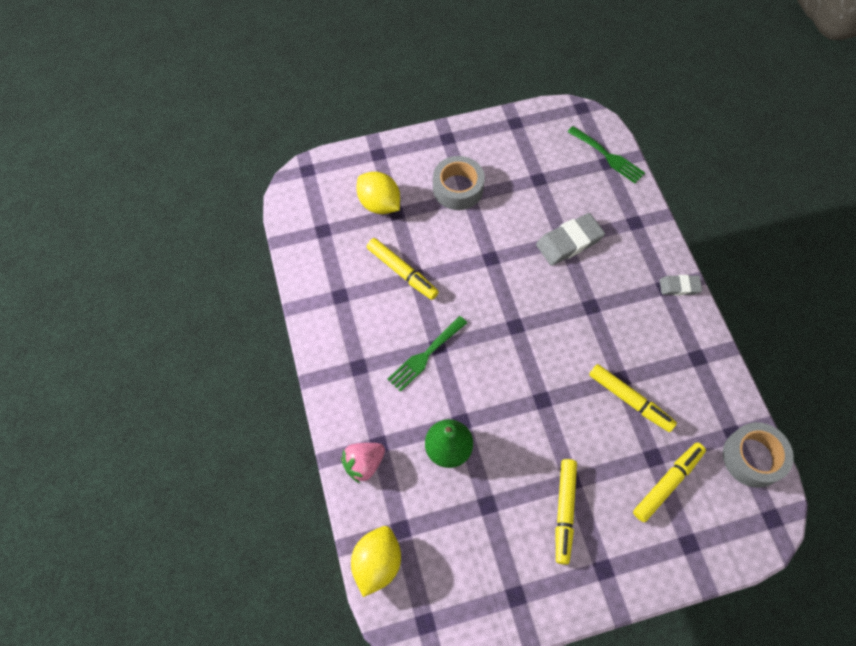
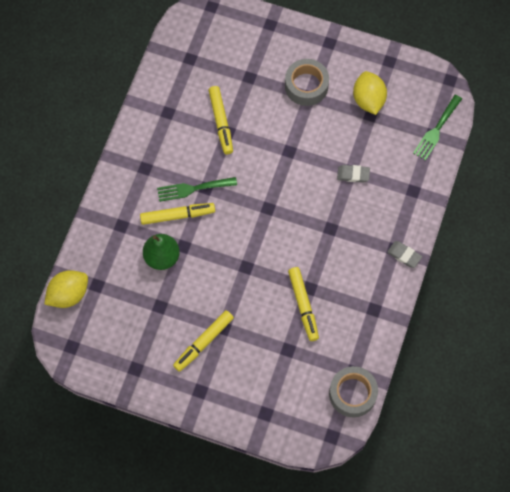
camera: 35 degrees right, 5 degrees up
(364, 464) = (103, 231): pink strawberry -> none
(379, 204) = (242, 63): yellow lemon -> yellow lemon (368, 100)
(569, 242) = (353, 175): grey eraser -> grey eraser, size x0.60
(608, 156) = (436, 130): green fork -> green fork turned 45 degrees clockwise
(667, 483) = (283, 370): yellow marker -> yellow marker (177, 215)

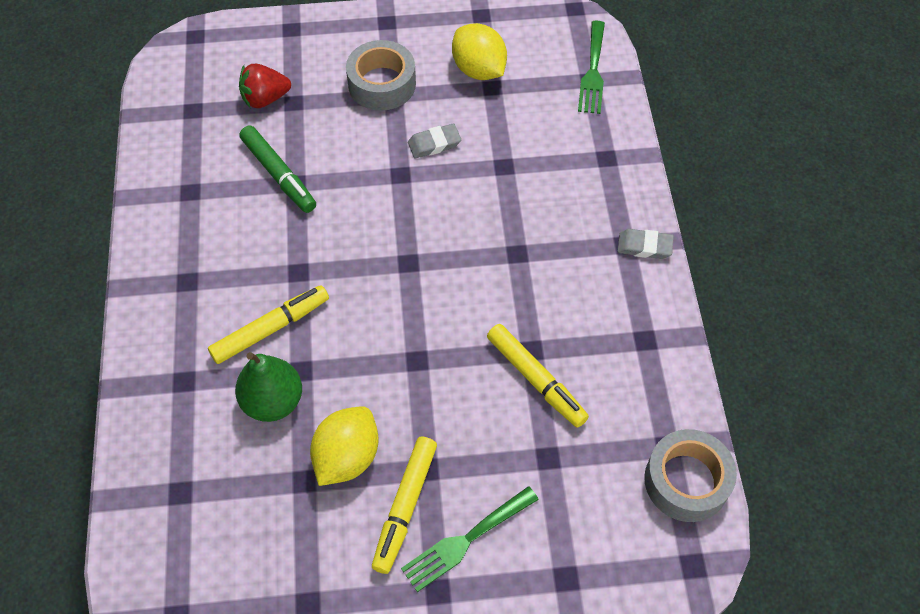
camera: 25 degrees left, 10 degrees down
(68, 294) = (136, 529): yellow lemon -> yellow lemon (347, 457)
(193, 189) = (278, 281): green fork -> green fork (465, 541)
(221, 122) = (279, 174): yellow marker -> green marker
(234, 68) = (265, 99): none -> red strawberry
(353, 175) = (510, 170): grey eraser -> grey eraser (434, 144)

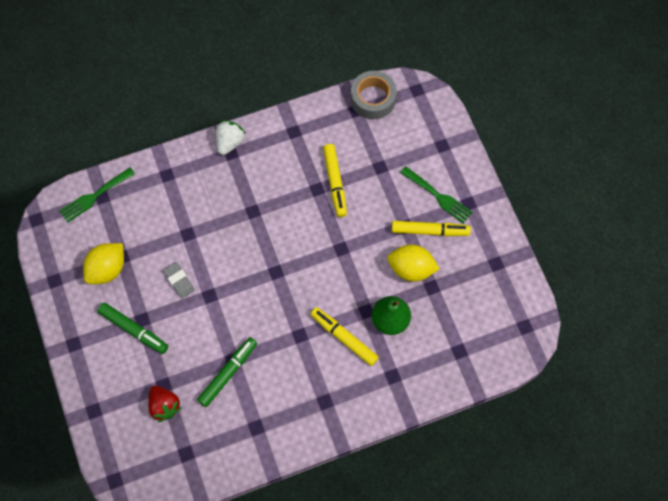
camera: 105 degrees left, 10 degrees up
(382, 84) = (134, 330): grey tape -> green marker
(536, 379) = (335, 182): yellow marker -> yellow marker turned 135 degrees clockwise
(593, 72) = (94, 196): green fork -> green fork turned 150 degrees clockwise
(644, 246) = (230, 142): grey eraser -> white strawberry

